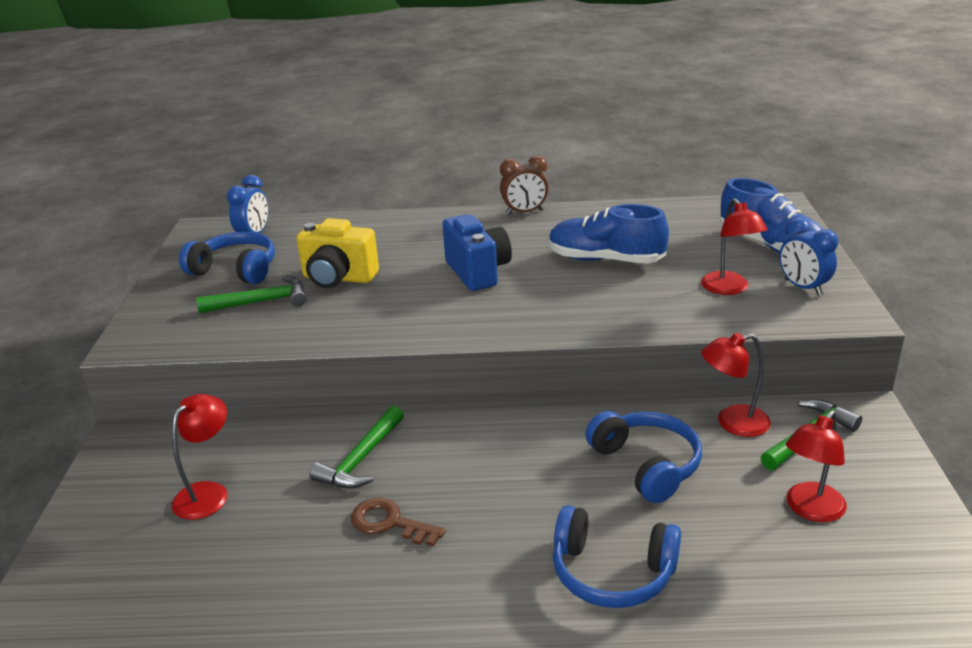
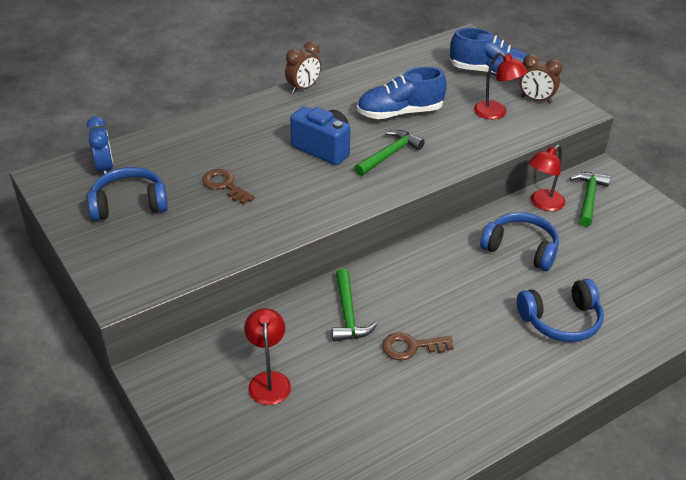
camera: 35 degrees left, 10 degrees up
(261, 301) = (187, 224): green hammer -> green hammer (389, 154)
(338, 278) = (225, 185): yellow camera -> brown key
(803, 287) = (536, 100): blue clock -> brown clock
(810, 510) = (624, 242): red lamp -> none

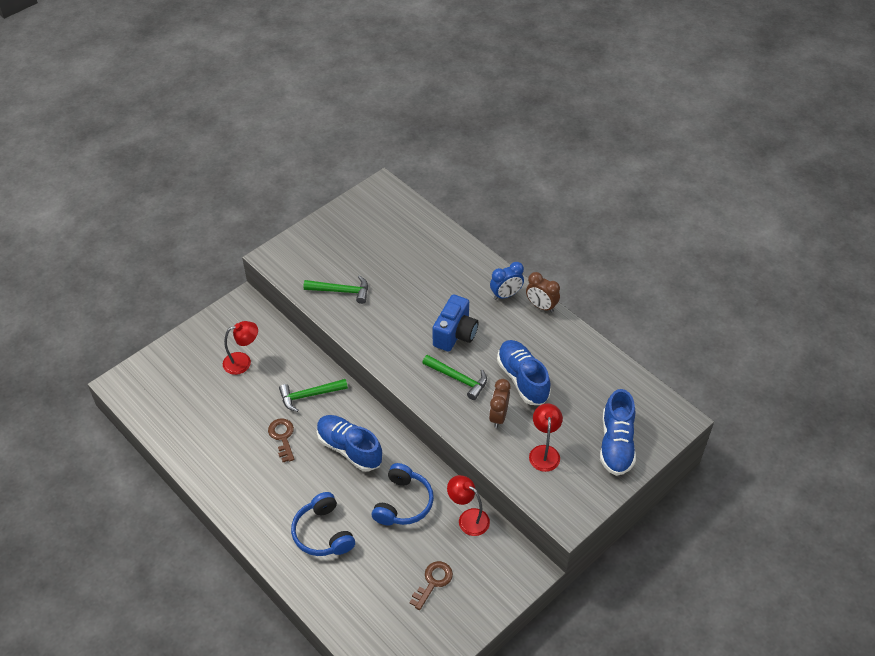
camera: 80 degrees right, 10 degrees up
(105, 169) = (397, 214): blue clock -> blue clock (506, 295)
(129, 204) = (361, 237): blue headphones -> none
(225, 185) = (393, 283): brown key -> brown key (433, 582)
(439, 285) = (349, 449): none -> blue shoe
(496, 113) = (544, 452): red lamp -> red lamp turned 150 degrees clockwise
(536, 100) = (578, 484): brown clock -> brown clock (498, 416)
(588, 198) = (486, 556): green hammer -> green hammer (341, 291)

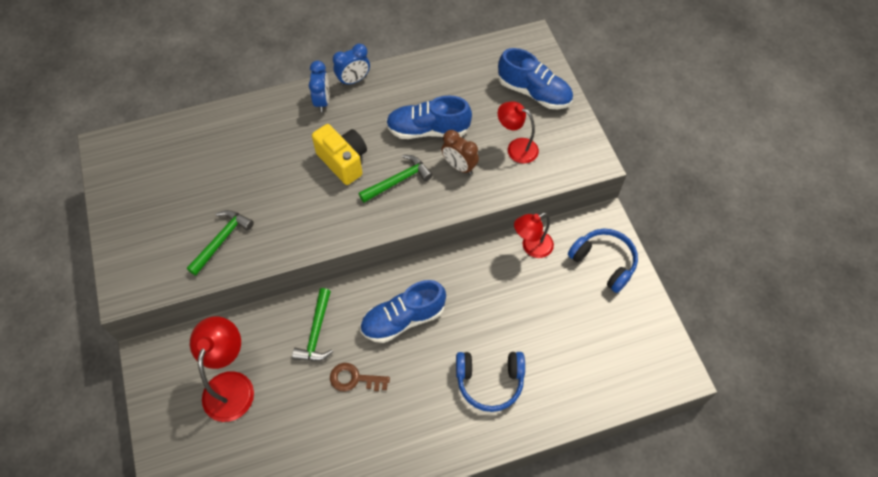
camera: 65 degrees left, 10 degrees up
(243, 362) = (231, 385): red lamp -> red lamp, size x1.50
(403, 503) = (489, 295): blue headphones -> blue headphones (604, 262)
(433, 582) = (585, 303): brown key -> none
(455, 334) = (343, 161): blue camera -> yellow camera
(541, 306) = (353, 80): brown clock -> blue clock

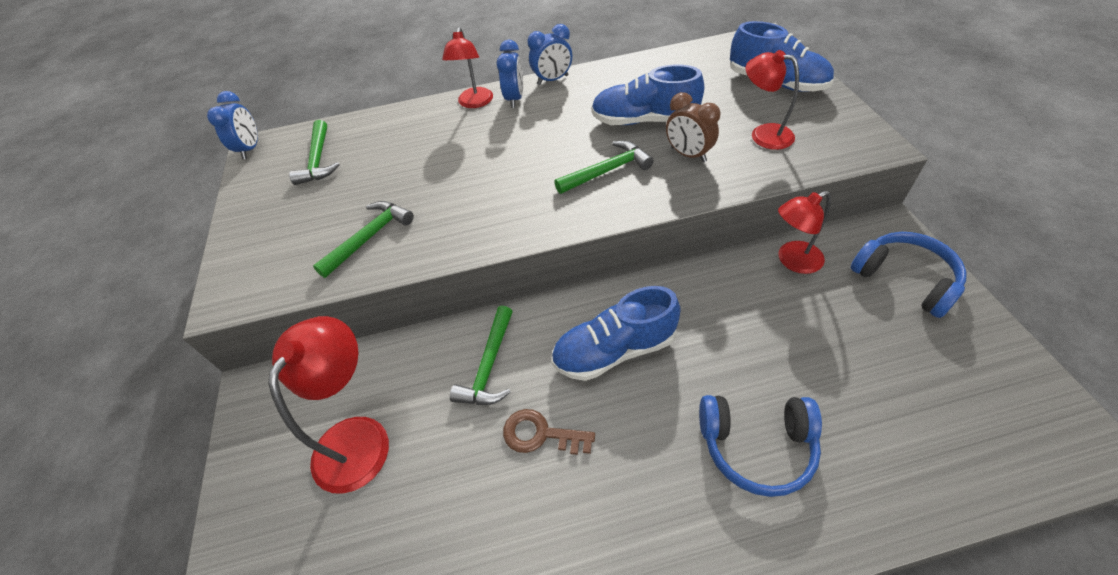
camera: 10 degrees right, 10 degrees down
(99, 149) = (250, 149): none -> blue clock
(163, 164) = (318, 160): none -> green hammer
(288, 104) = (474, 103): none -> red lamp
(343, 161) = (536, 153): yellow camera -> none

